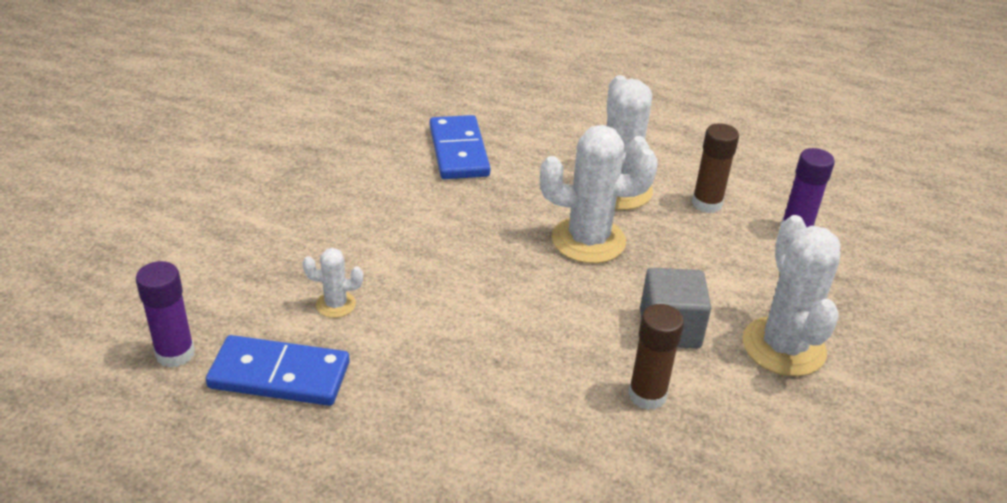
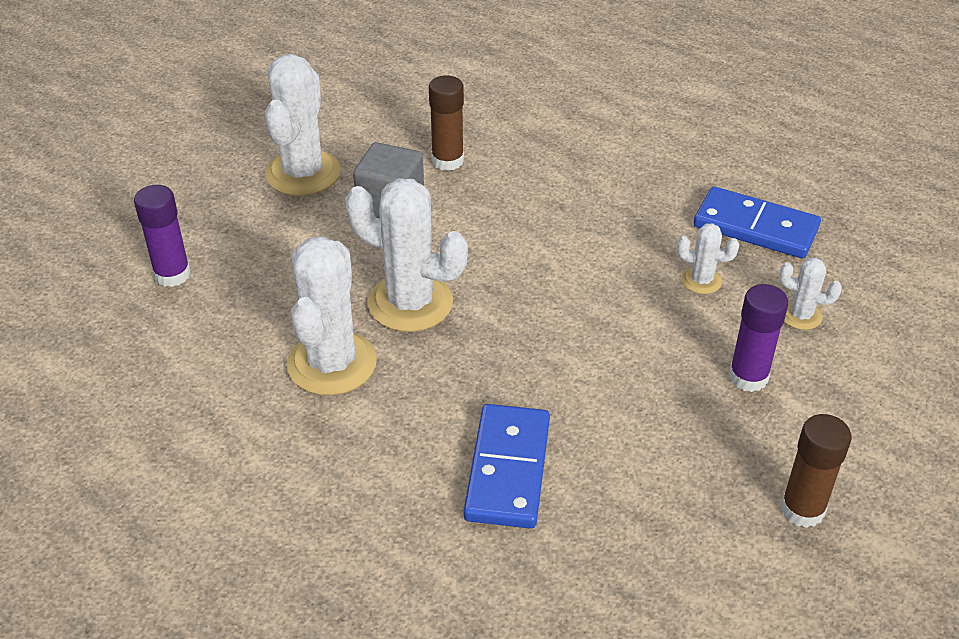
camera: 160 degrees left, 5 degrees up
(175, 353) = (854, 261): purple glue stick -> purple glue stick (748, 377)
(240, 288) = (800, 315): none -> white cactus
(707, 204) = (240, 324): brown glue stick -> brown glue stick (802, 509)

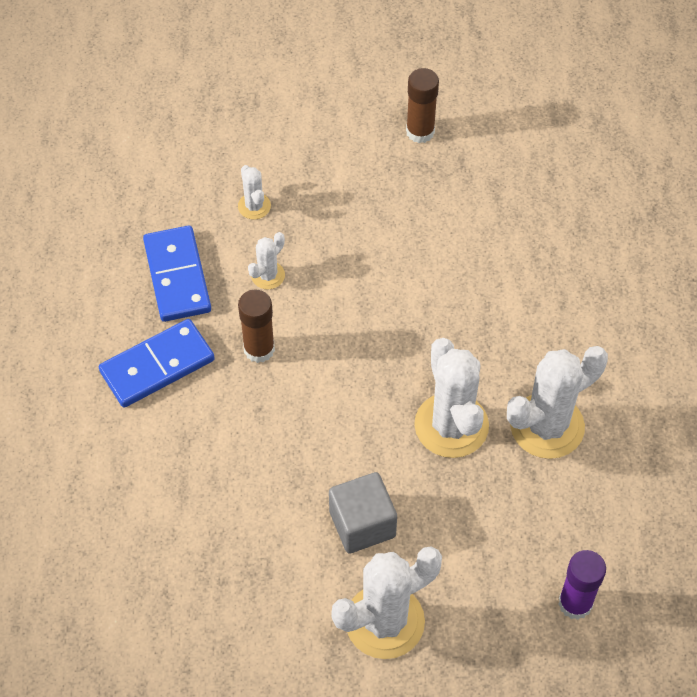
camera: 130 degrees left, 15 degrees up
(447, 161) = (272, 527): brown glue stick -> brown glue stick (259, 349)
(507, 469) = (529, 274): blue domino -> blue domino (157, 366)
(701, 281) = (268, 275): white cactus -> white cactus turned 60 degrees clockwise
(748, 377) = (339, 204): purple glue stick -> none

